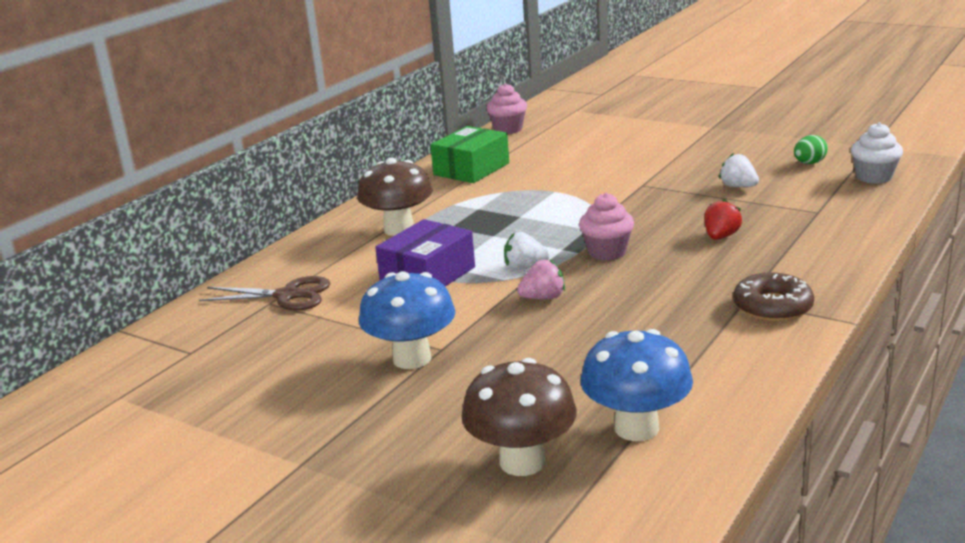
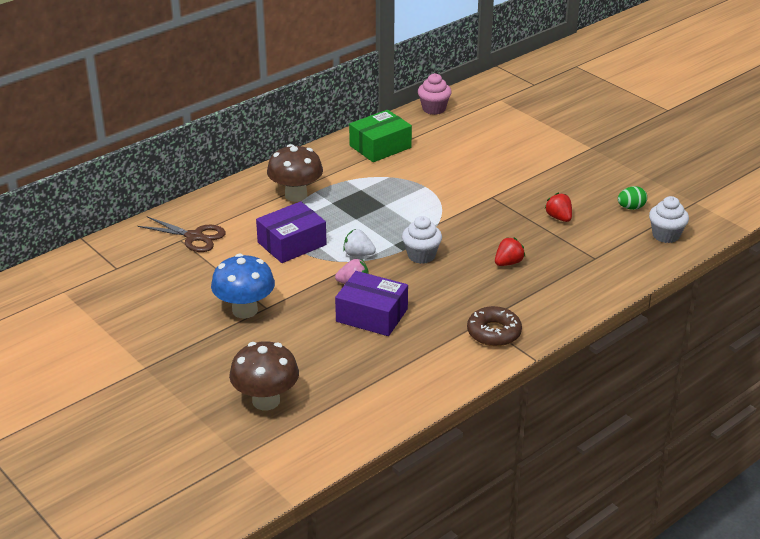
camera: 15 degrees right, 10 degrees up
(595, 324) = (372, 315): none -> purple box
(607, 252) = (421, 255): pink cupcake -> white cupcake
(636, 428) = (344, 397): blue mushroom -> none
(738, 187) = (559, 218): white strawberry -> red strawberry

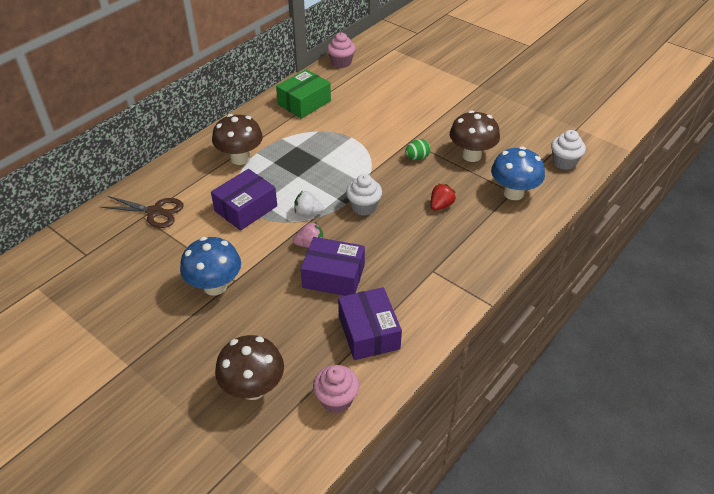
camera: 10 degrees left, 10 degrees up
(348, 420) = (336, 399): none -> pink cupcake
(396, 368) = (369, 332): none -> purple box
(494, 332) = (447, 280): brown donut -> none
(559, 218) = (471, 155): red strawberry -> brown mushroom
(595, 259) = (513, 193): none -> blue mushroom
(631, 208) = (527, 139): green egg -> green egg (417, 157)

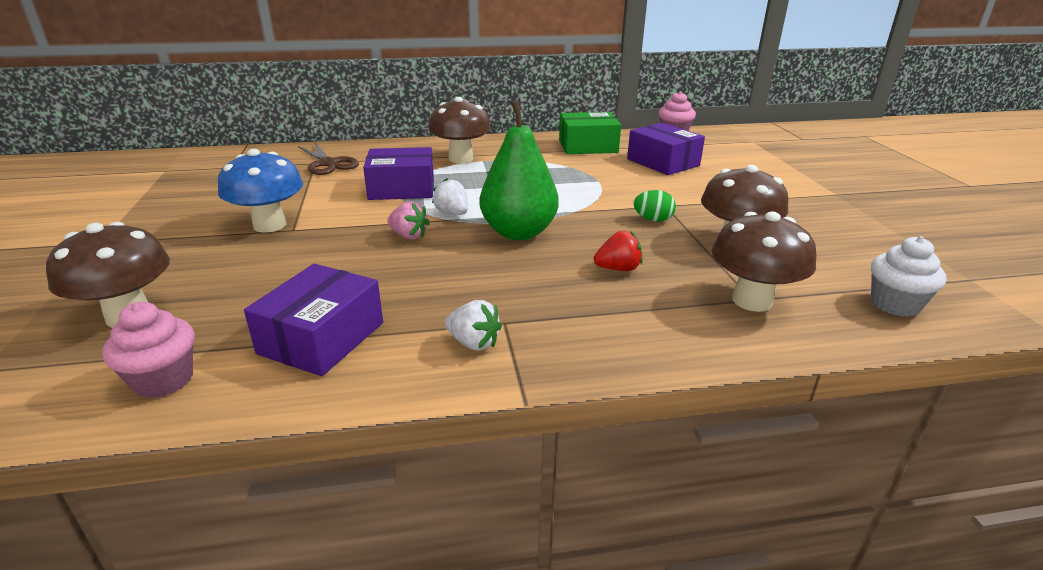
camera: 40 degrees right, 15 degrees down
(333, 276) = (383, 270): purple box -> purple box (663, 162)
(364, 207) = (518, 232): white cupcake -> green pear
(435, 290) = (473, 343): none -> white strawberry
(513, 193) = (752, 300): blue mushroom -> brown mushroom

